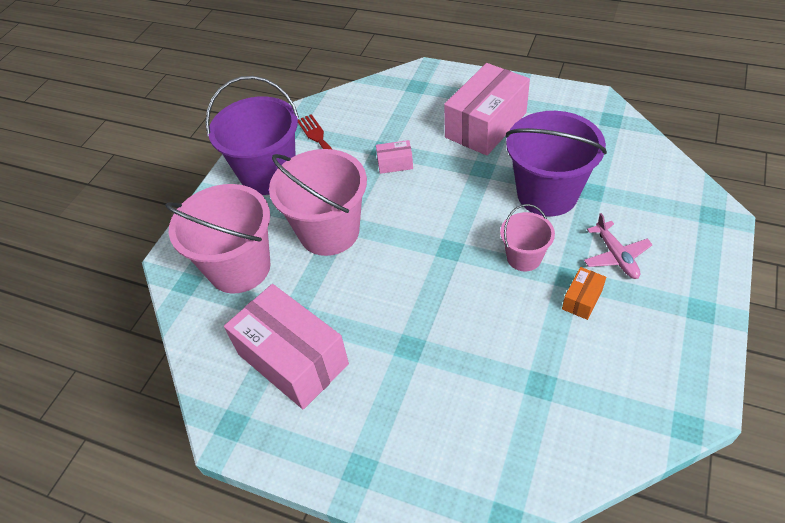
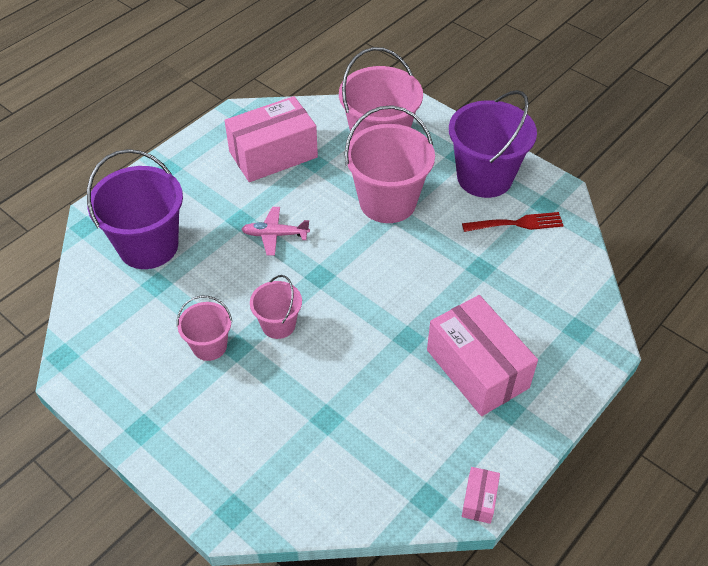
camera: 105 degrees right, 0 degrees up
(395, 164) = (453, 271): pink box -> pink box (479, 500)
(547, 194) = (344, 378): purple bucket -> purple bucket (148, 246)
(582, 299) = (209, 346): orange box -> pink bucket
(616, 256) = (237, 395): pink plane -> pink plane (275, 235)

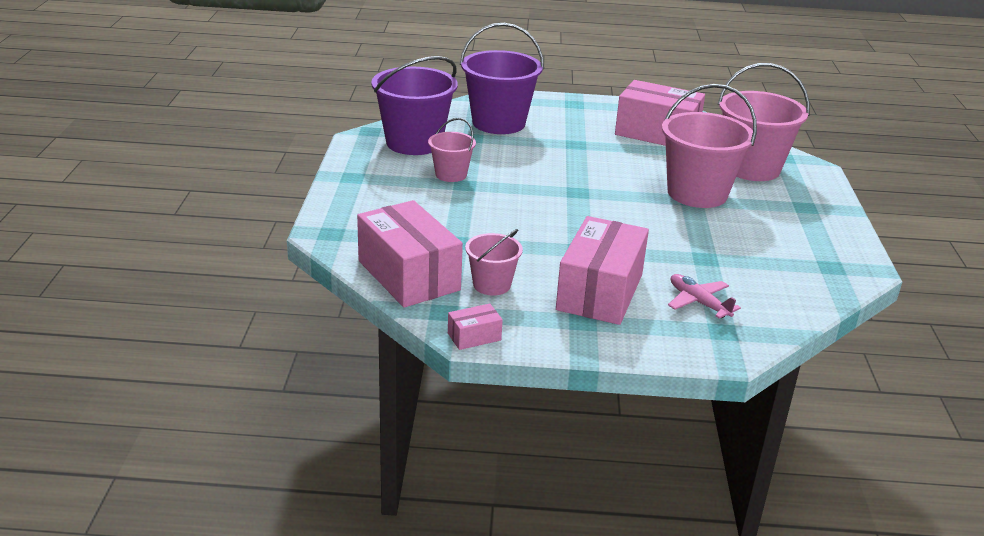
camera: 50 degrees right, 20 degrees down
(275, 235) = (585, 161): pink plane -> pink plane (698, 302)
(278, 324) = (508, 192): pink bucket -> pink bucket (492, 285)
(353, 490) = (408, 275): none -> pink box
(484, 177) = (805, 227): purple bucket -> purple bucket (414, 143)
(517, 224) = (784, 259): red fork -> none

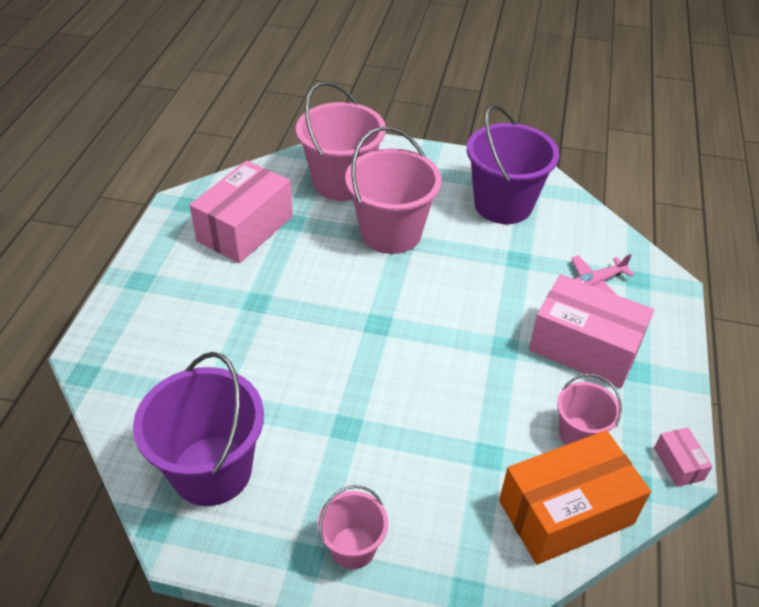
camera: 80 degrees left, 15 degrees up
(408, 275) = (565, 512): pink box -> orange box
(451, 174) = (317, 438): pink bucket -> pink bucket (353, 547)
(498, 123) = (174, 366): purple bucket -> purple bucket (503, 205)

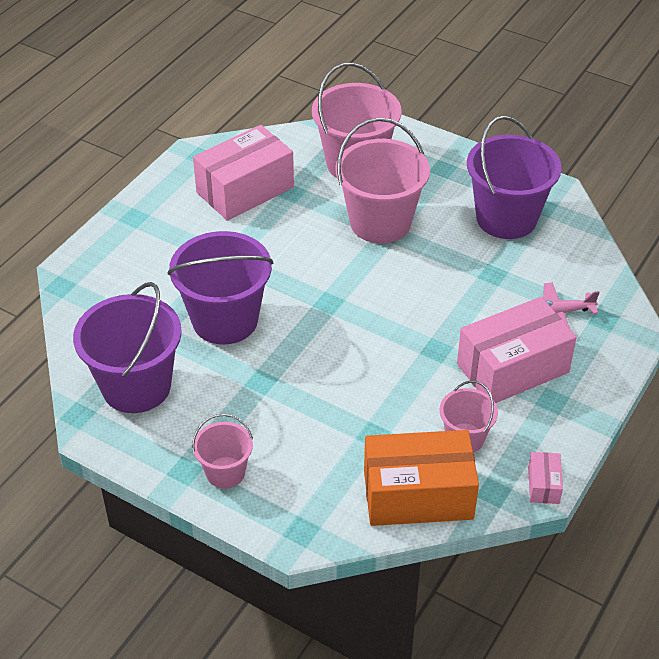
camera: 20 degrees right, 0 degrees up
(280, 368) = (225, 320): none -> purple bucket
(584, 347) = (512, 368): pink box -> pink box turned 75 degrees counterclockwise

